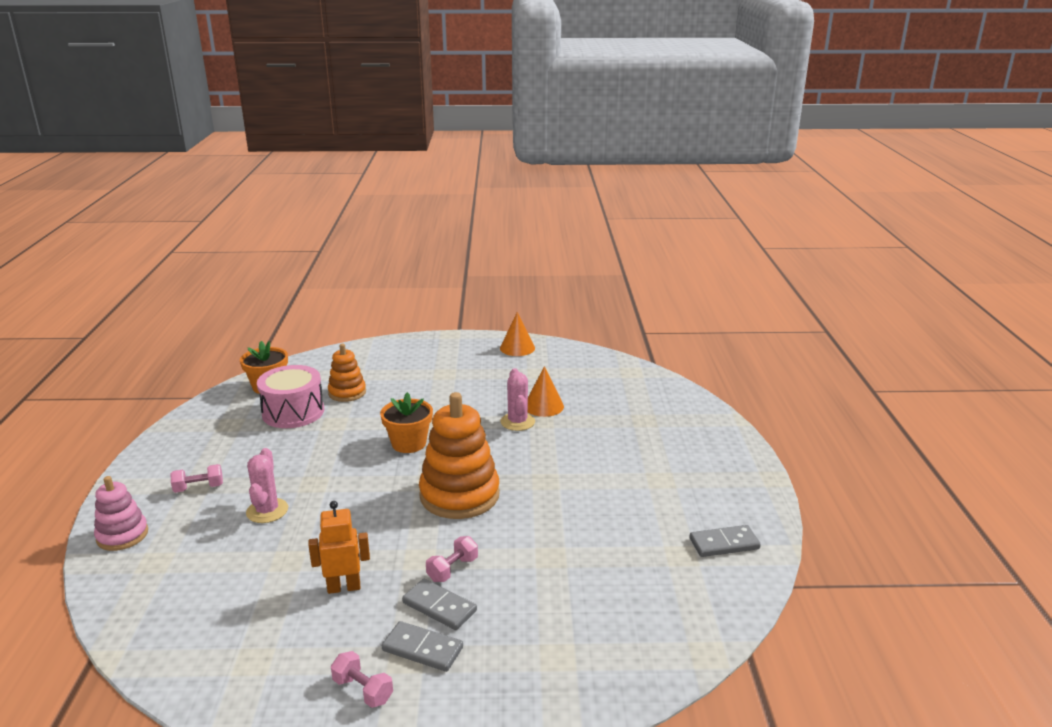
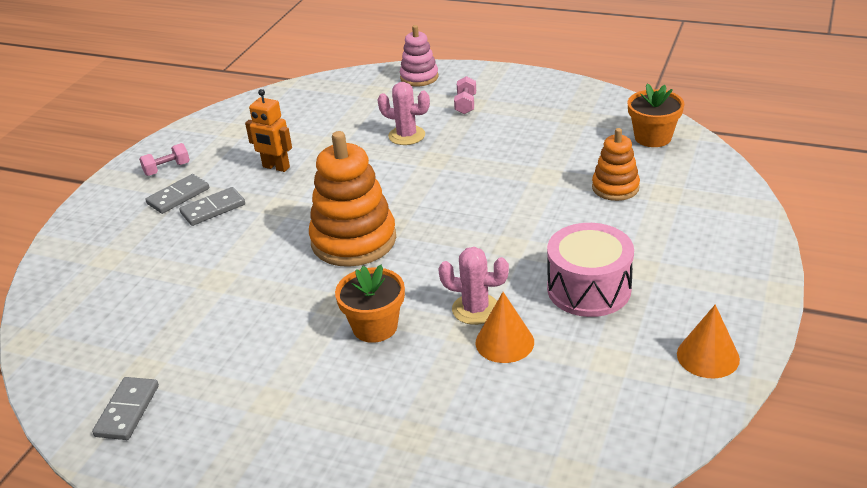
camera: 115 degrees right, 10 degrees up
(293, 412) = (583, 151): pink drum -> pink drum (589, 289)
(344, 587) = (276, 167): orange robot -> orange robot turned 105 degrees clockwise
(409, 443) = (473, 220): orange flower pot -> orange flower pot (375, 327)
(452, 569) = (250, 221): pink dumbbell -> none

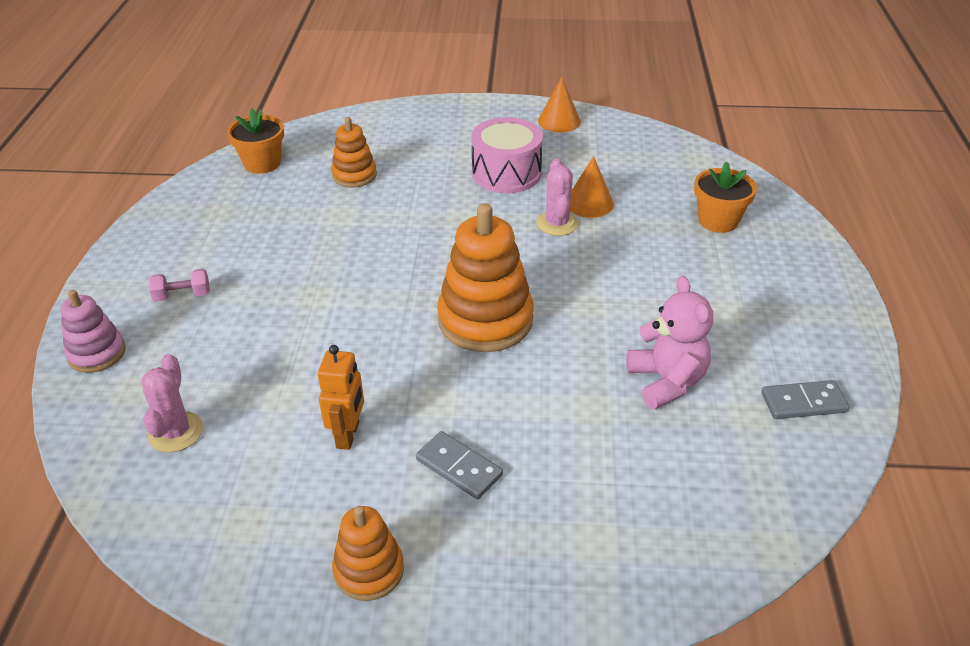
camera: 110 degrees left, 5 degrees up
(167, 169) = (369, 570): pink dumbbell -> orange stacking toy
(178, 196) = (438, 521): grey domino -> none
(214, 329) = (666, 381): none -> pink teddy bear
(375, 327) = (607, 274): orange flower pot -> orange flower pot (718, 221)
(406, 135) = (260, 330): pink cactus -> pink cactus (176, 432)

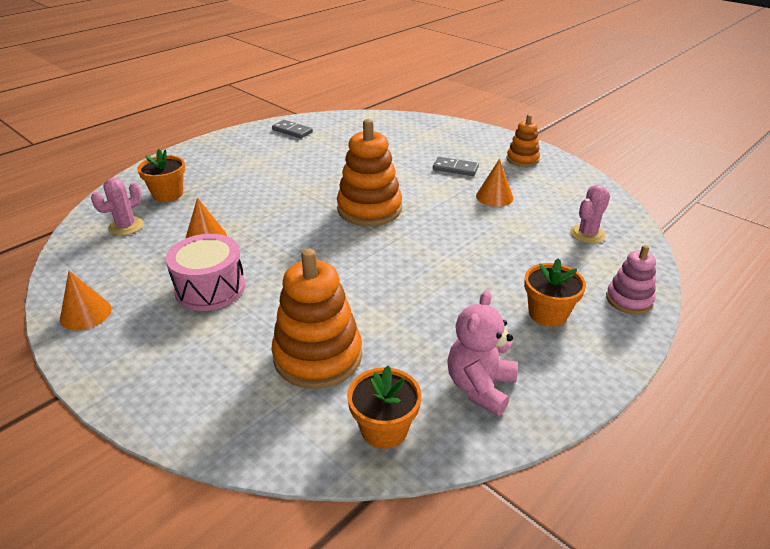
camera: 140 degrees left, 5 degrees down
(182, 295) = (548, 313): pink dumbbell -> orange flower pot
(348, 435) = (494, 197): orange robot -> orange cone
(354, 175) = (318, 356): orange stacking toy -> orange stacking toy, size x1.76
(459, 467) = (455, 168): grey domino -> grey domino turned 60 degrees counterclockwise
(557, 223) = (247, 236): pink cactus -> pink cactus (126, 226)
(666, 381) = (329, 155): pink teddy bear -> pink teddy bear (480, 387)

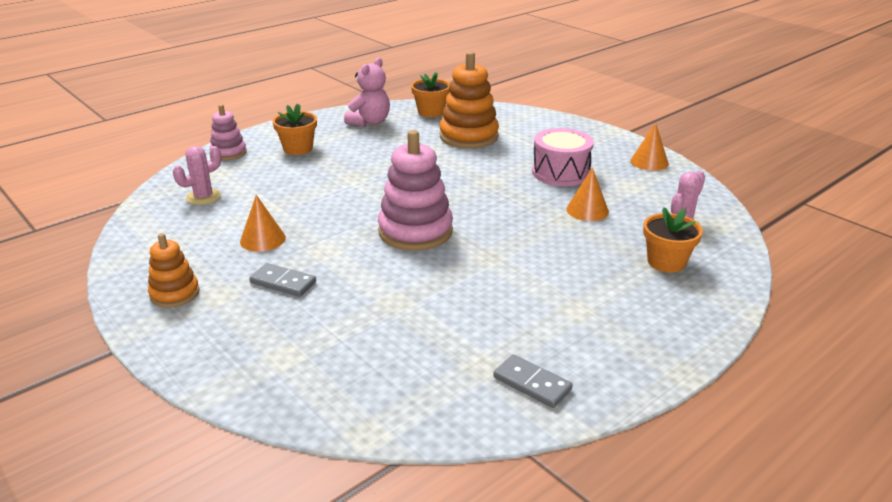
camera: 175 degrees left, 5 degrees down
(369, 209) = (415, 231): orange stacking toy -> pink stacking toy

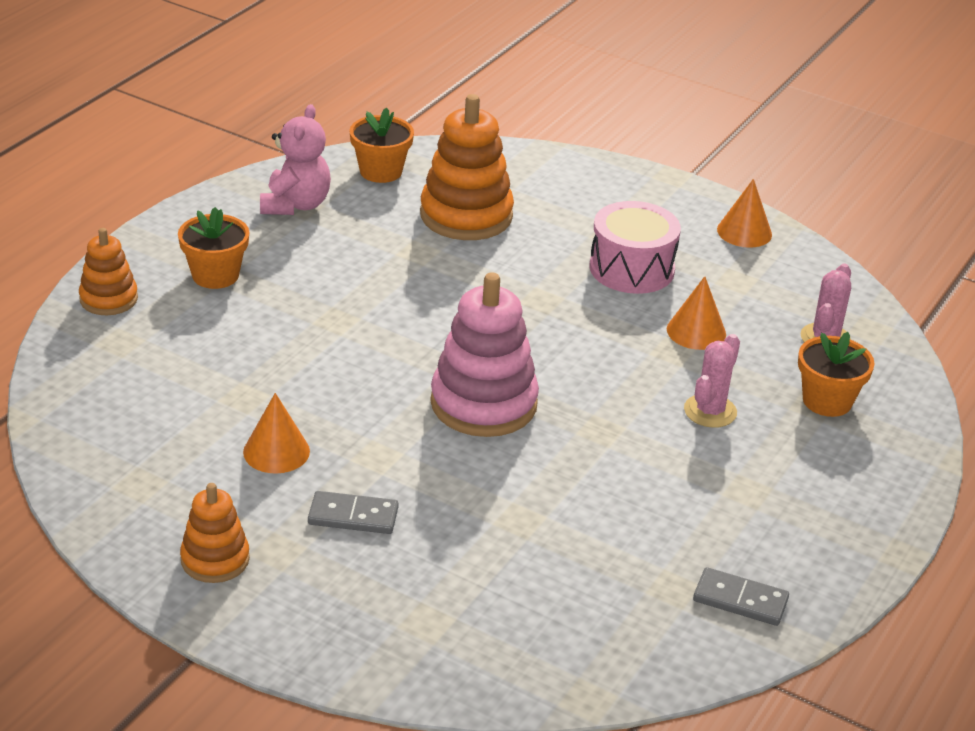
camera: 20 degrees left, 5 degrees up
(203, 197) = (132, 390): pink cactus -> pink cactus (710, 411)
(228, 153) = (108, 299): pink stacking toy -> orange stacking toy

